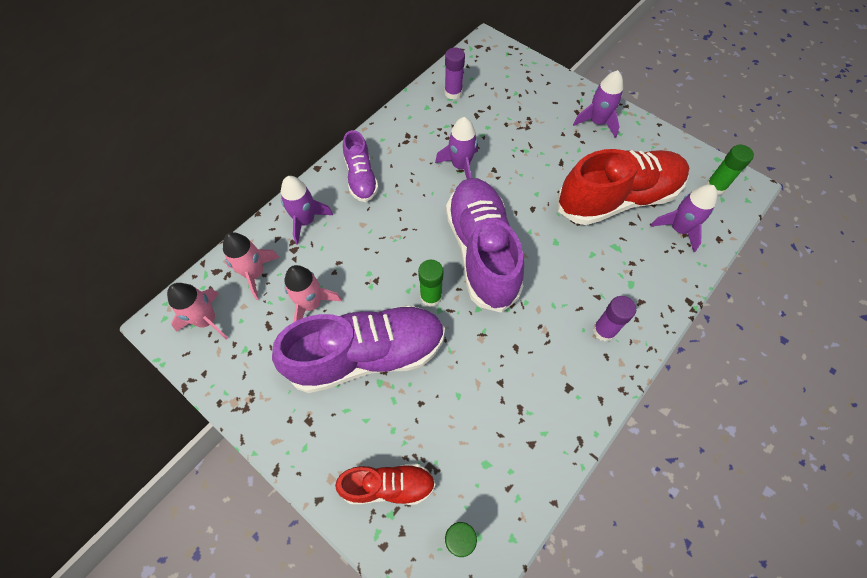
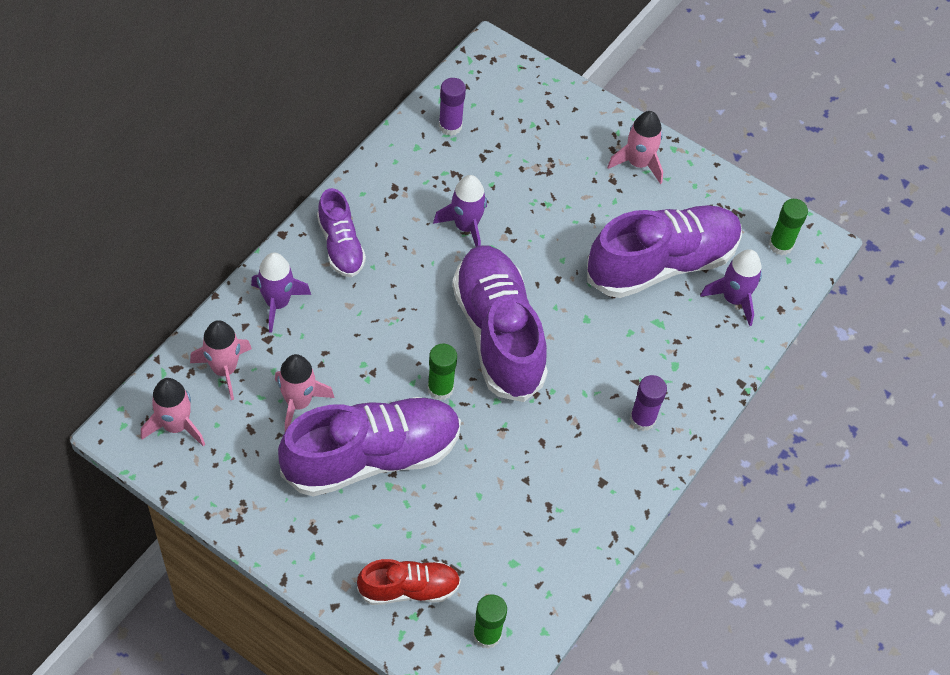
camera: 10 degrees left, 5 degrees down
(597, 122) = (638, 163): purple rocket -> pink rocket
(617, 199) = (661, 264): red shoe -> purple shoe

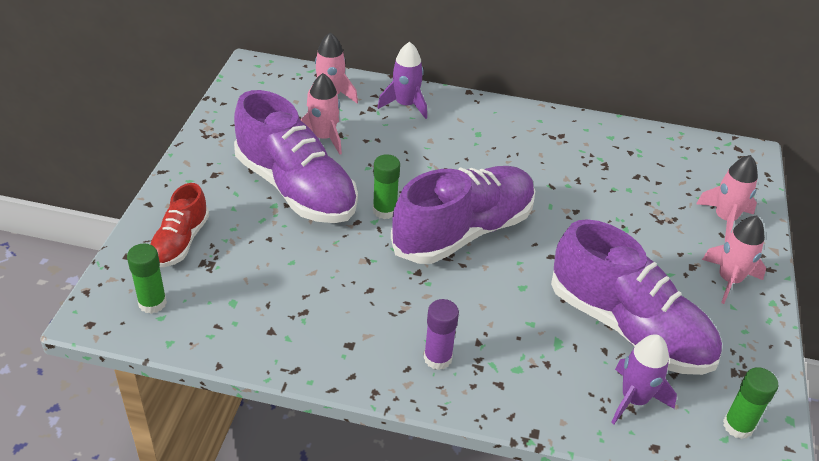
camera: 70 degrees right, 15 degrees down
(176, 426) = (270, 87): pink rocket -> pink rocket (724, 219)
(341, 245) = (482, 122): purple shoe -> none
(409, 589) = (180, 242): red shoe -> red shoe turned 45 degrees clockwise
(450, 126) = (649, 149): purple glue stick -> none
(466, 227) = (557, 184): purple rocket -> none

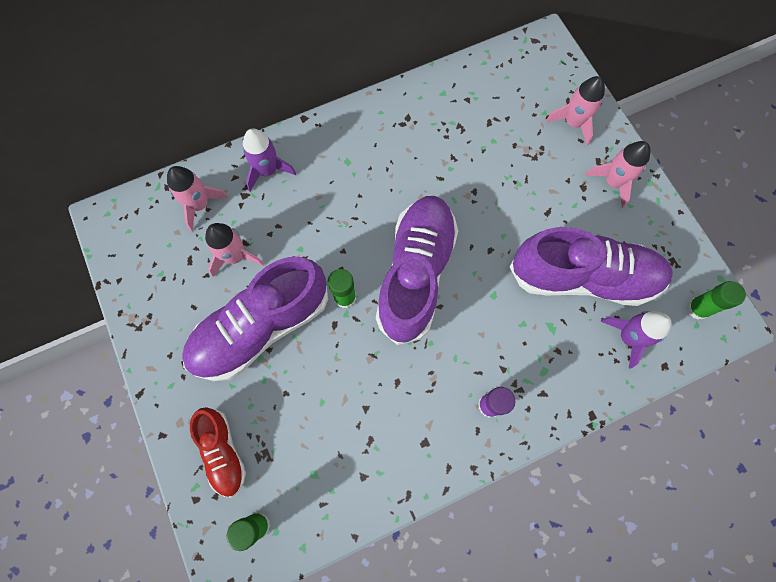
camera: 35 degrees left, 30 degrees up
(296, 188) = (261, 327): purple shoe -> purple shoe turned 135 degrees clockwise

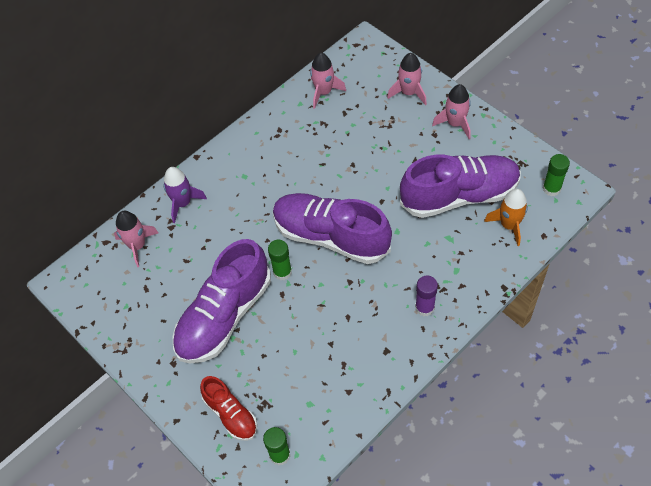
camera: 15 degrees left, 15 degrees down
(235, 256) = (182, 273): pink rocket -> pink rocket (324, 92)
(415, 274) = (331, 237): purple shoe -> purple shoe turned 60 degrees counterclockwise
(628, 337) = (509, 225): purple rocket -> orange rocket

